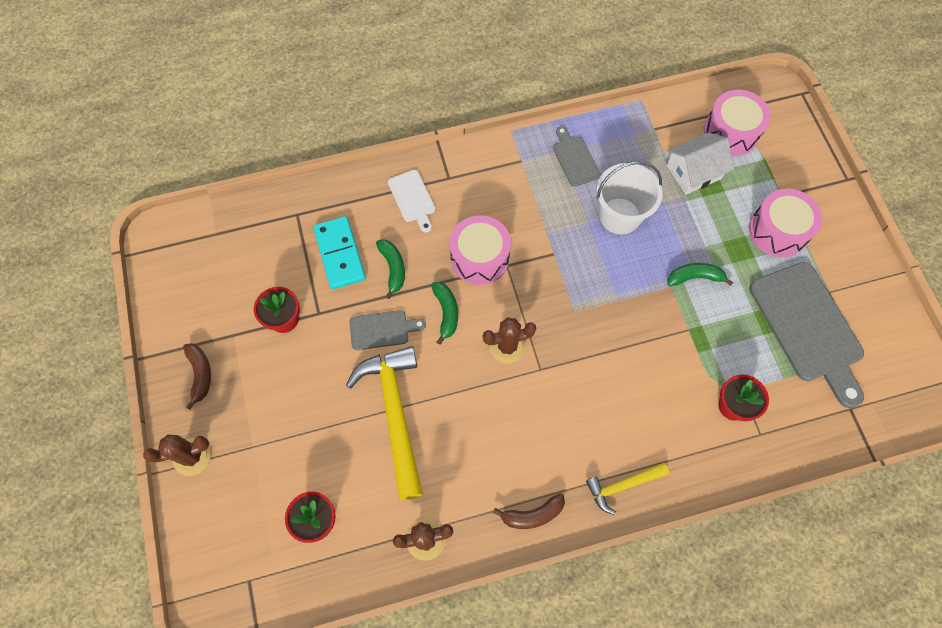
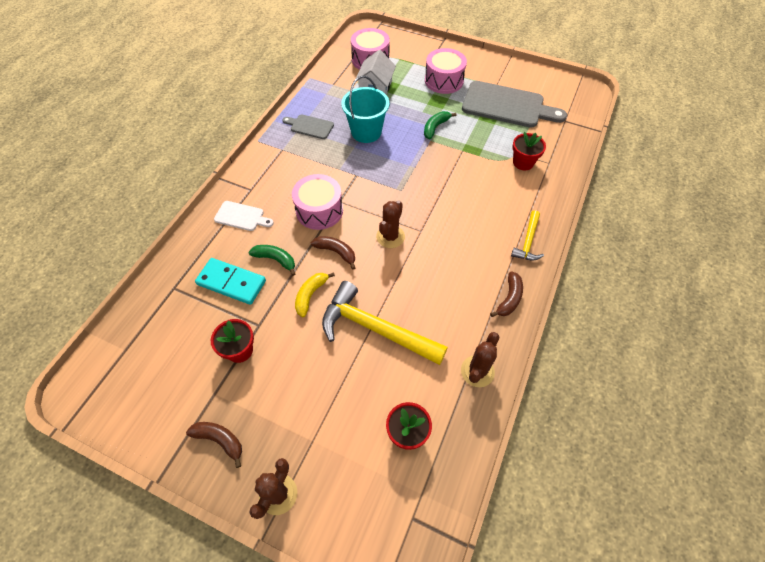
camera: 50 degrees left, 10 degrees down
(382, 329) = (310, 295): grey cutting board -> yellow banana
(446, 312) = (336, 252): green banana -> brown banana
(619, 216) = (366, 132): white bucket -> turquoise bucket

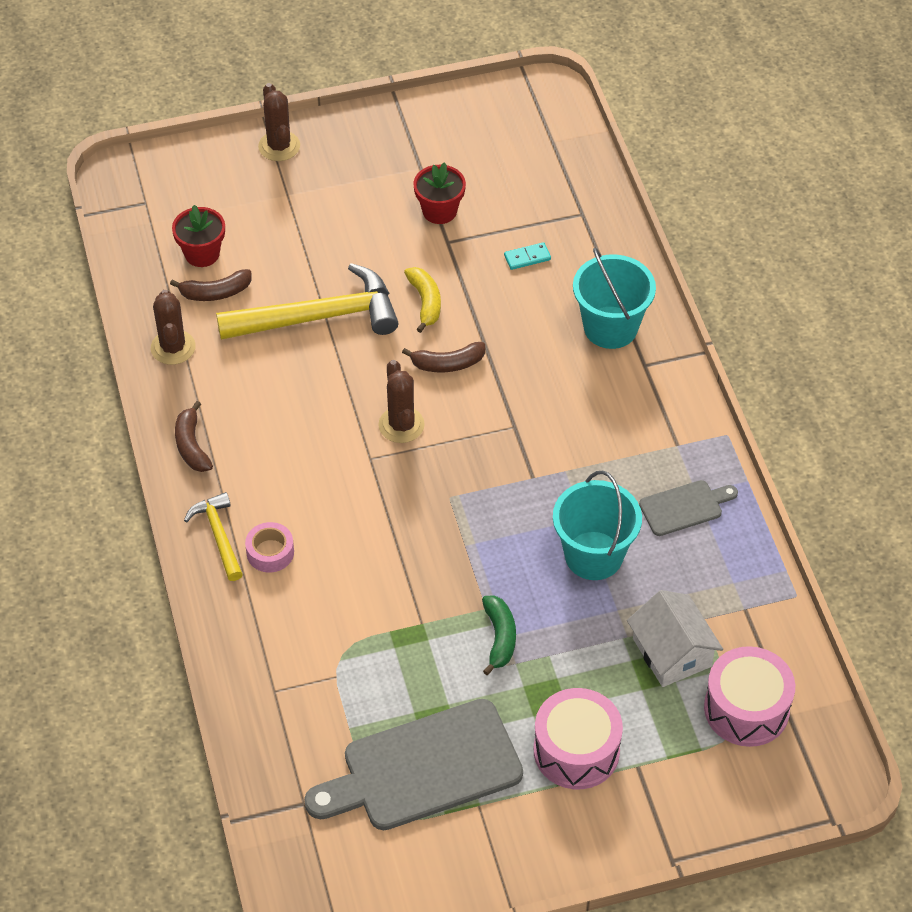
camera: 140 degrees right, 5 degrees down
(220, 440) = (373, 144): brown banana -> brown banana (215, 292)
(231, 283) = (527, 257): turquoise domino -> turquoise domino, size x0.48
(241, 216) = (610, 327): white cutting board -> turquoise bucket
(275, 260) = (508, 310): green banana -> none
(319, 210) = (525, 398): pink drum -> none
(507, 218) = (270, 552): none -> pink tape
(523, 162) = (313, 663): red flower pot -> none

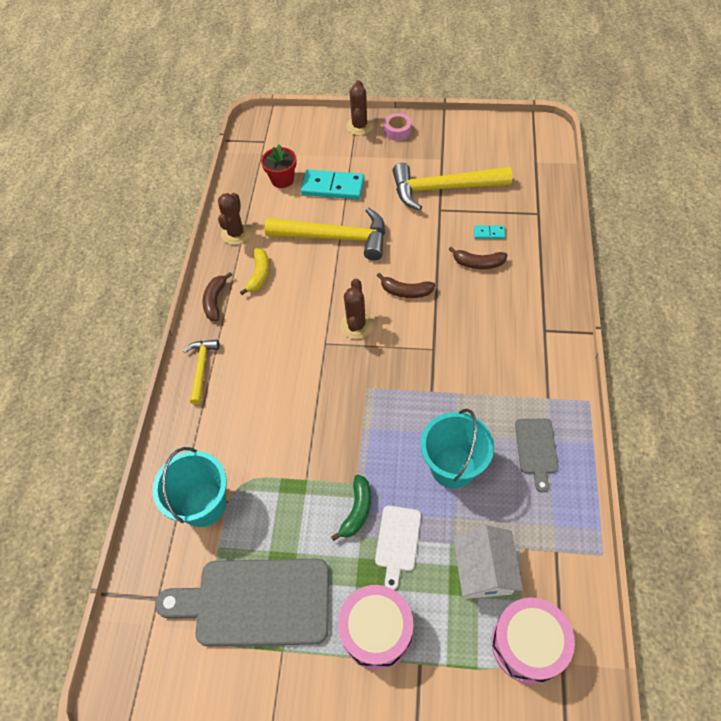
camera: 25 degrees right, 5 degrees up
(215, 292) = (279, 205): brown banana -> brown banana (478, 263)
(270, 552) = (228, 391): pink tape -> pink tape (397, 131)
(282, 246) = (333, 187): none -> turquoise domino
(425, 302) = (408, 246): yellow banana -> yellow banana (259, 274)
(439, 211) = (443, 189): red flower pot -> yellow hammer
(562, 655) = (397, 542): none -> white cutting board
(610, 327) = (529, 296): turquoise bucket -> turquoise bucket (203, 504)
(684, 507) = (536, 449): grey cutting board -> grey cutting board turned 90 degrees clockwise

